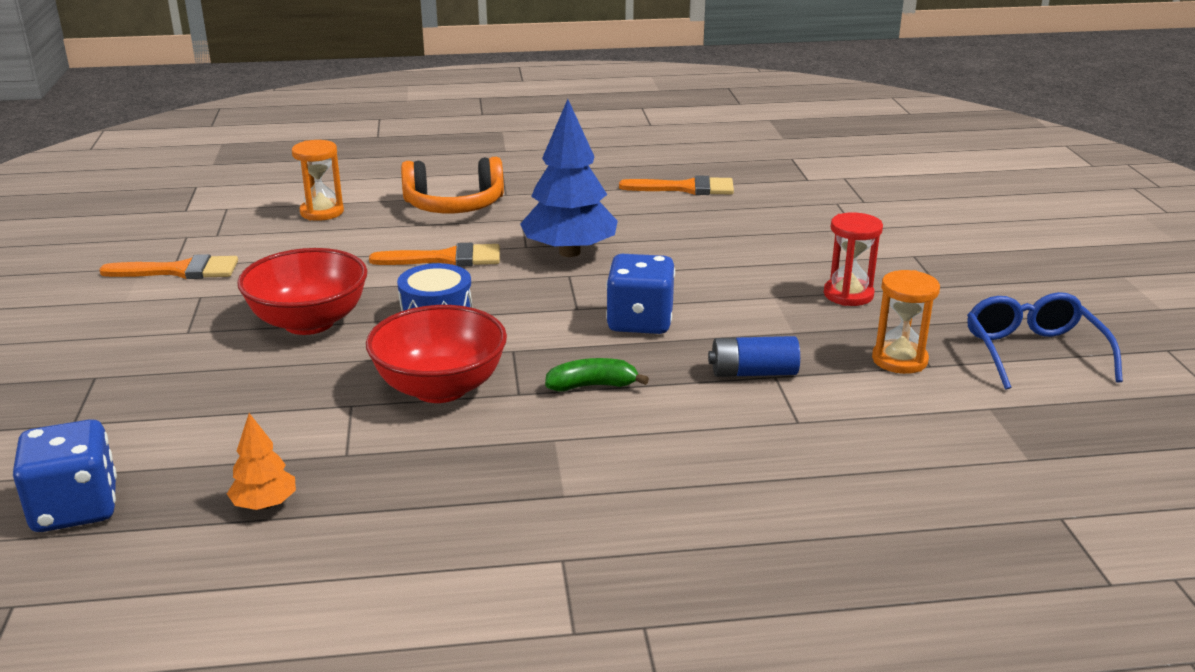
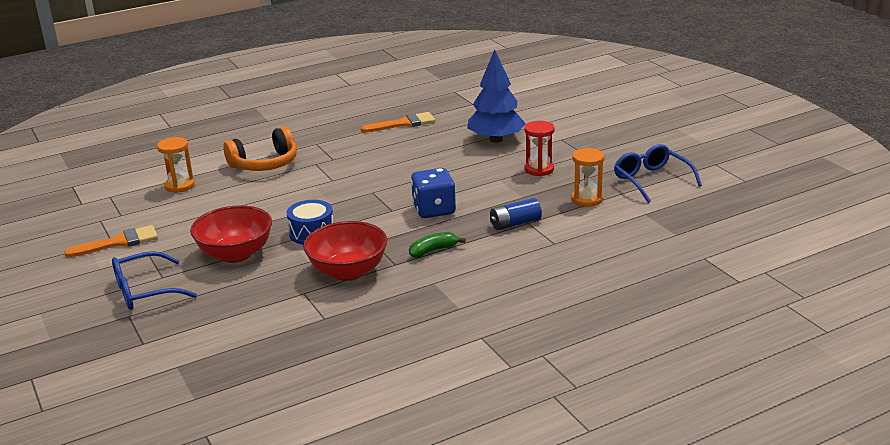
camera: 20 degrees left, 0 degrees up
(75, 508) = (192, 383): blue dice -> none
(146, 347) = (144, 291): none -> blue glasses
(265, 504) = (301, 353): orange tree -> none
(446, 259) = (288, 198): orange brush -> none
(569, 252) = (362, 178): blue tree -> blue tree (496, 139)

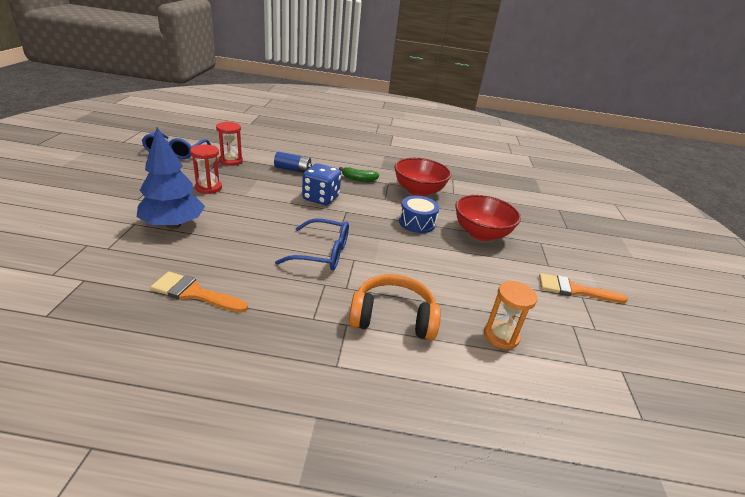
camera: 150 degrees left, 5 degrees up
(144, 291) = (555, 238): blue glasses -> blue glasses (322, 253)
(587, 199) = (231, 161): orange hourglass -> red hourglass

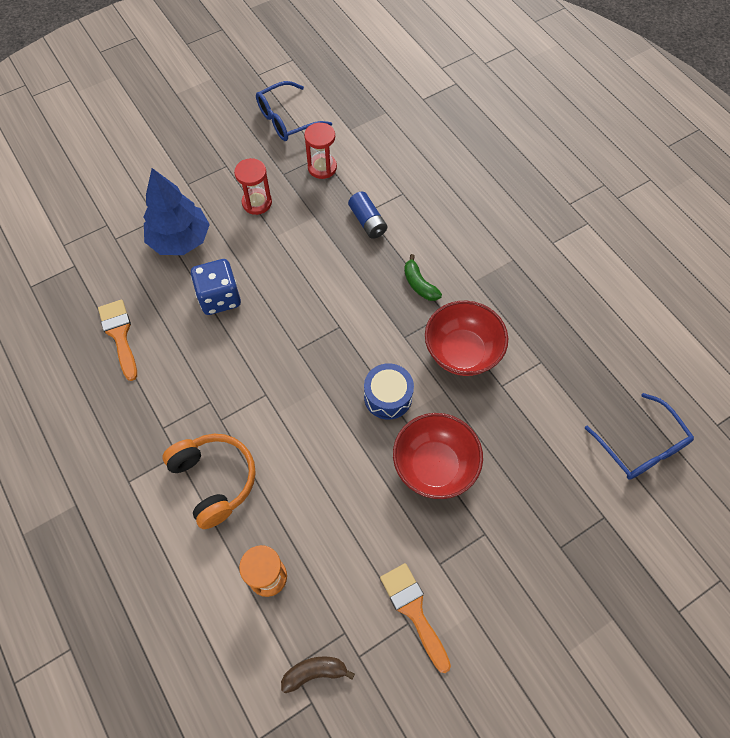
camera: 55 degrees right, 30 degrees up
(321, 198) = (339, 289): blue dice -> blue dice (219, 297)
(322, 253) = (250, 366): blue glasses -> blue glasses (641, 447)
(597, 355) = (314, 672): none -> brown banana

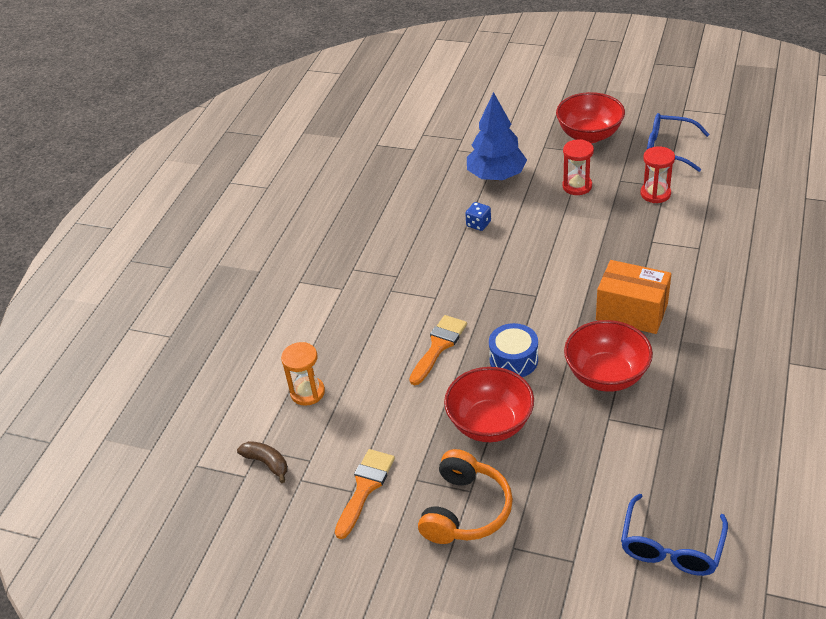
camera: 55 degrees right, 20 degrees down
(119, 335) = (392, 203): orange brush -> orange brush (439, 346)
(212, 147) = (589, 135): none -> red bowl
(214, 480) = (345, 318): orange headphones -> orange headphones (465, 510)
(219, 297) = (478, 224): blue dice -> blue dice, size x0.55
(367, 221) = (645, 248): blue battery -> none
(419, 284) = (631, 312): green banana -> orange box

